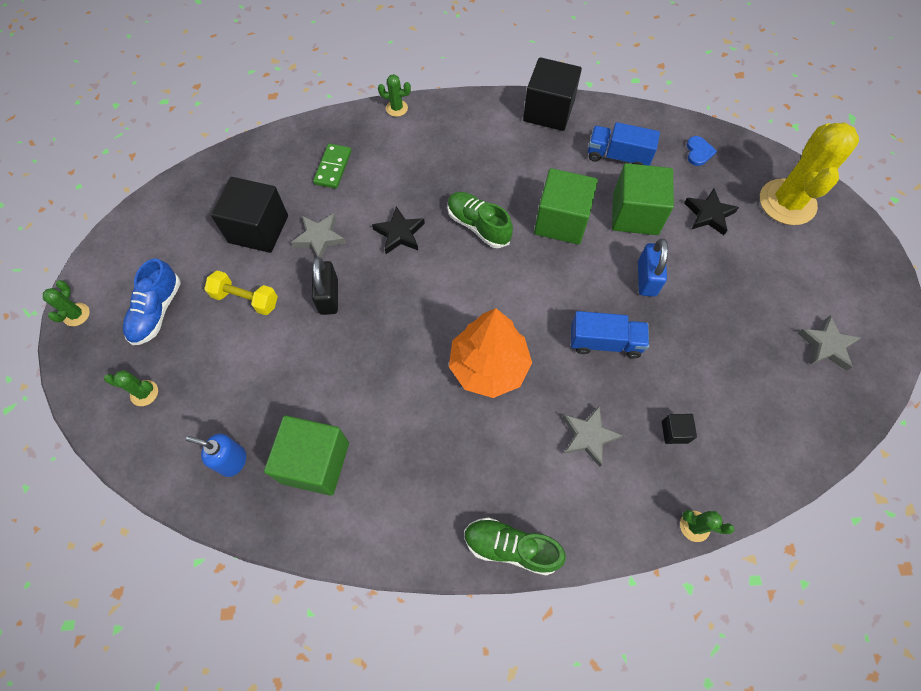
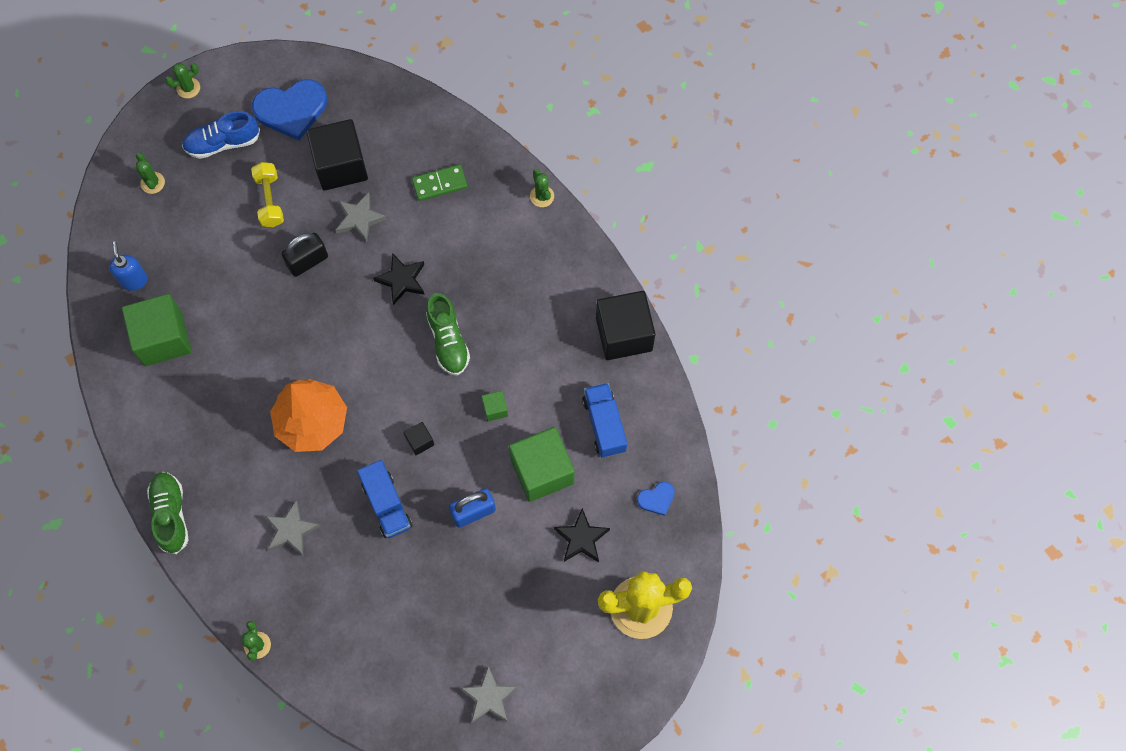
camera: 60 degrees right, 5 degrees up
(173, 241) = (291, 109): none -> blue heart
(478, 226) = (448, 341): green shoe -> green shoe turned 150 degrees clockwise
(561, 221) = (495, 409): green cube -> green cube, size x0.44
(674, 432) = (331, 597): black cube -> black cube (420, 441)

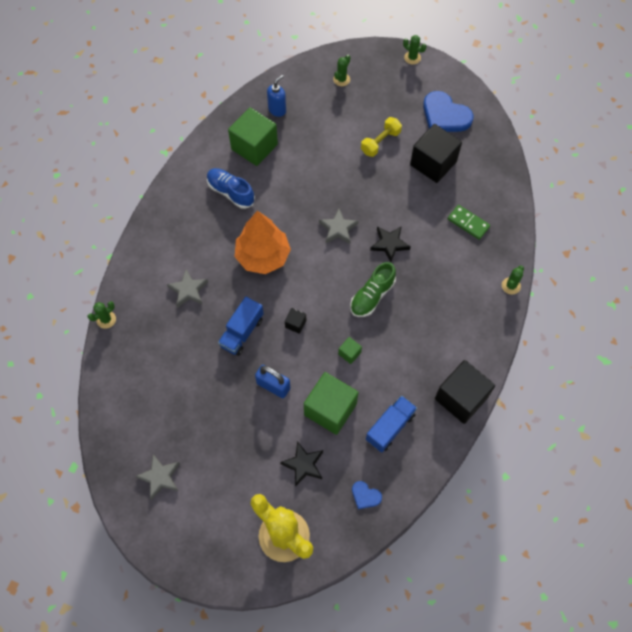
camera: 55 degrees right, 5 degrees down
(171, 515) = (153, 221): green shoe -> none
(223, 143) = (394, 96): blue shoe -> blue shoe (231, 192)
(307, 261) = (359, 186): black padlock -> none
(360, 219) = (409, 196): grey star -> grey star (338, 229)

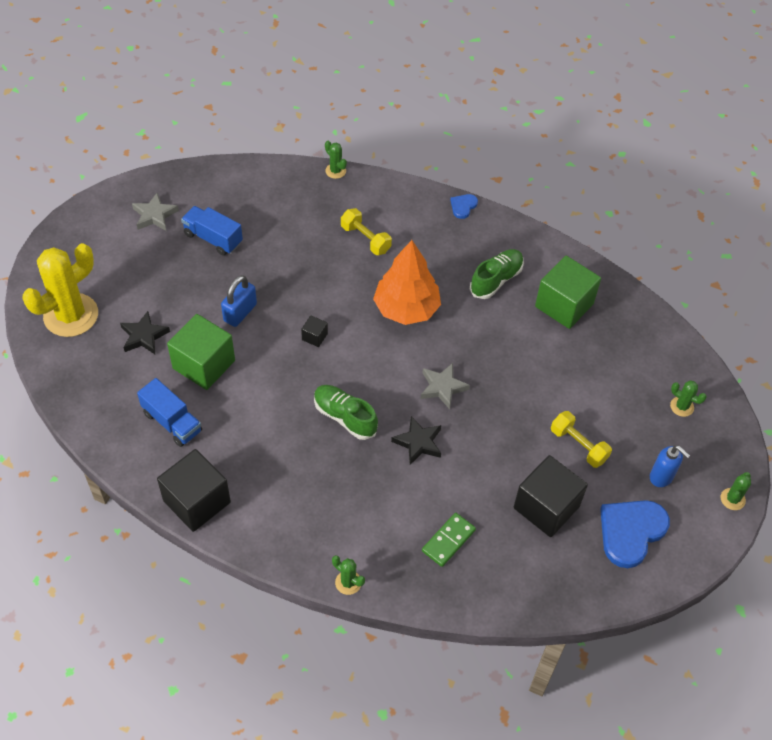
camera: 90 degrees right, 10 degrees down
(188, 290) = (365, 239): grey star -> yellow dumbbell
(231, 192) = (496, 280): blue shoe -> green shoe
(242, 332) = (309, 286): blue truck -> blue truck (213, 238)
(277, 110) = (623, 331): blue soap dispenser -> blue soap dispenser (661, 477)
(349, 353) = (271, 388): green cube -> none
(365, 496) = (97, 391): blue heart -> blue heart (463, 206)

